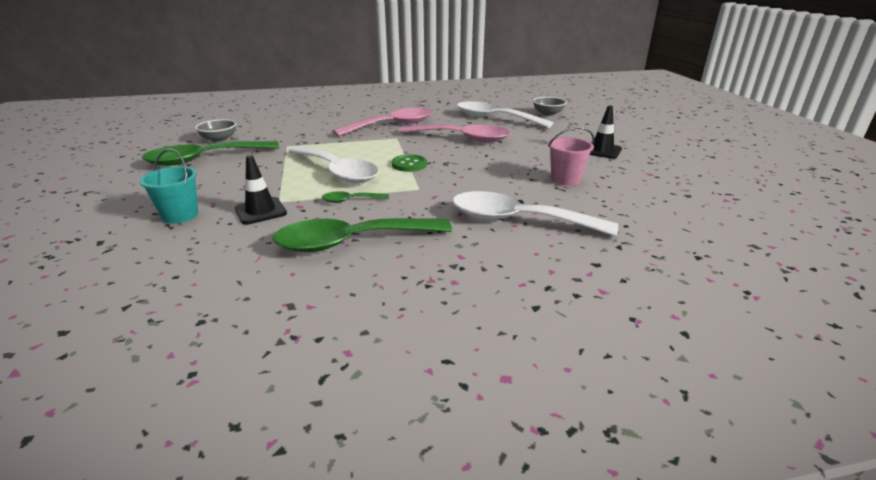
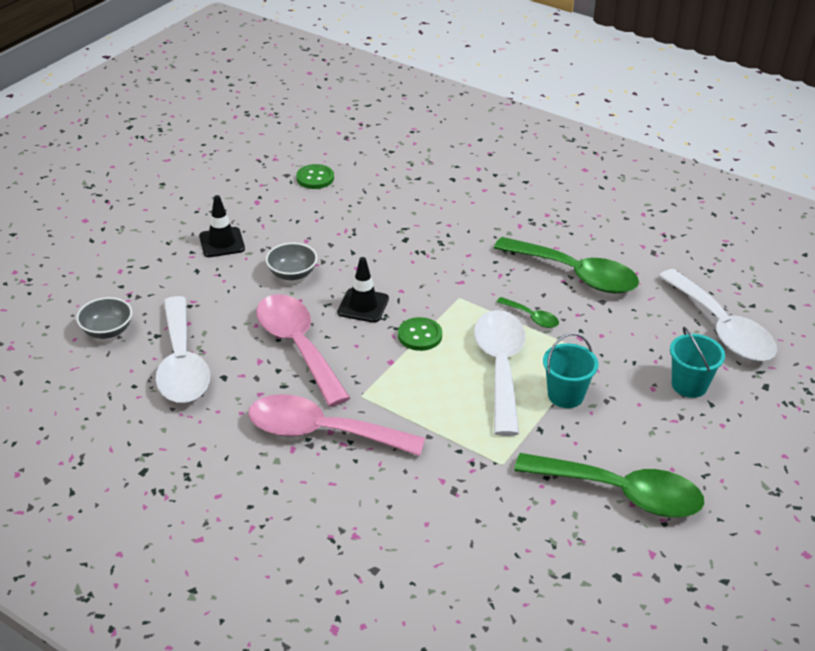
camera: 135 degrees left, 10 degrees up
(219, 139) = (574, 548): grey bowl -> grey bowl (292, 274)
(260, 211) = (617, 349): black traffic cone -> black traffic cone (363, 305)
(277, 177) = (565, 395): none -> turquoise bucket
(518, 220) = (440, 226): white spoon -> white spoon (721, 328)
(565, 179) = (330, 235): pink bucket -> none
(669, 203) = (315, 178): none -> green button

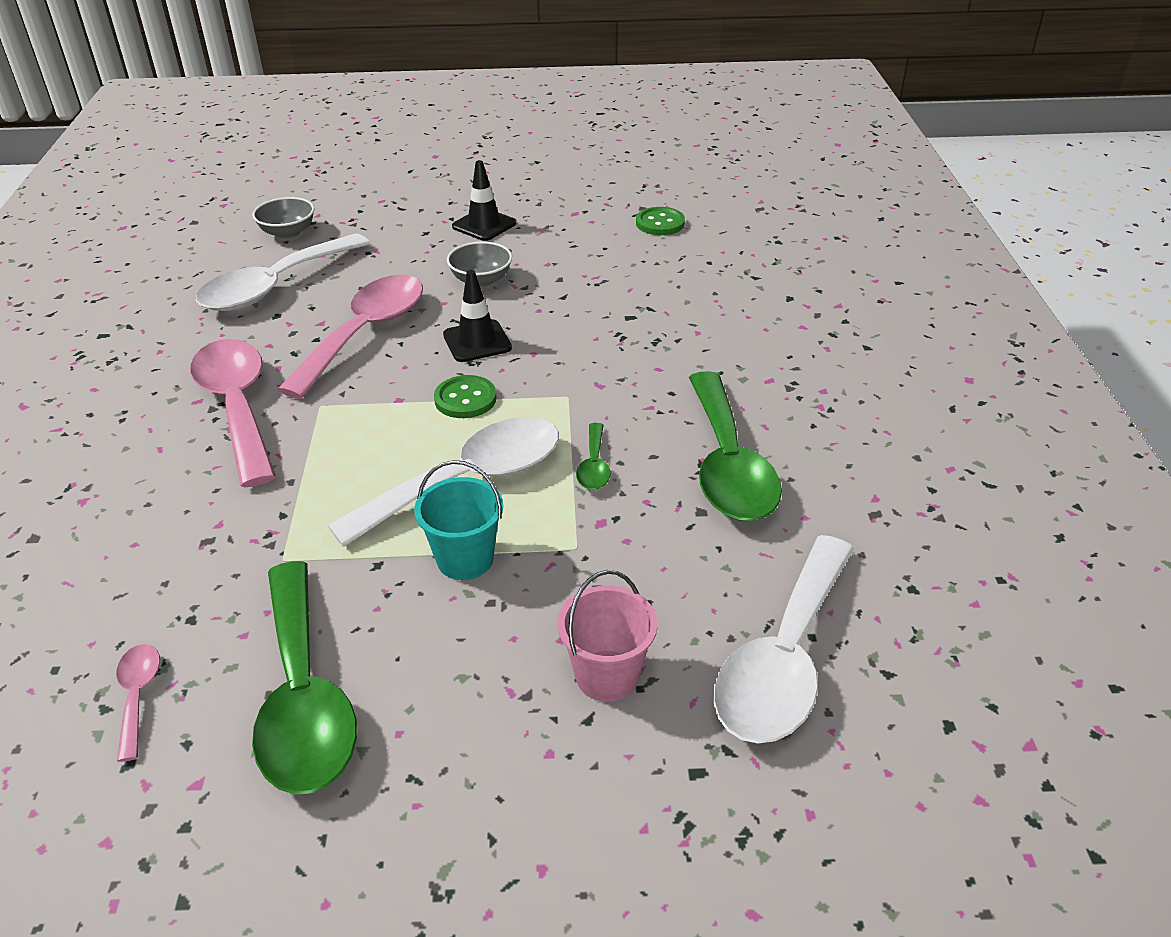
camera: 55 degrees right, 0 degrees up
(568, 558) = (138, 695): none -> pink spoon
(689, 385) = (607, 675): turquoise bucket -> pink bucket

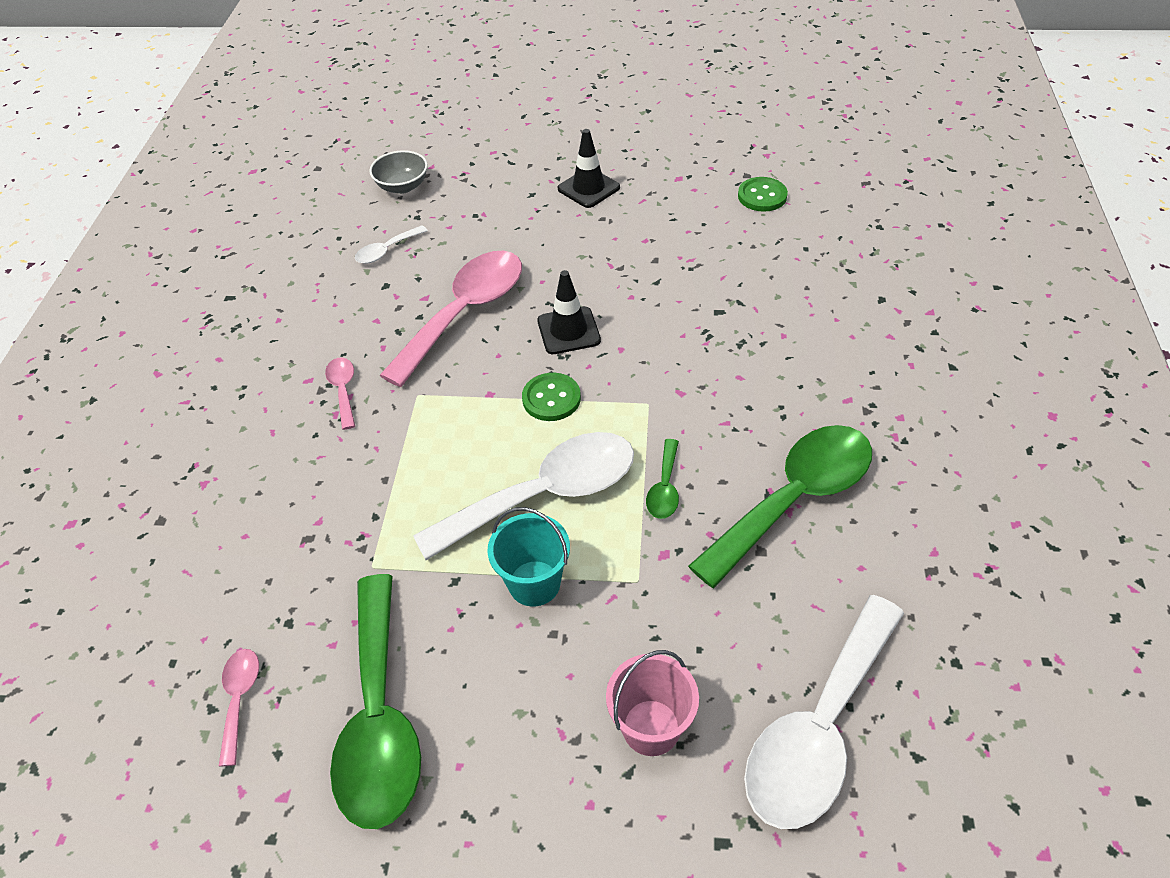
camera: 10 degrees right, 10 degrees up
(237, 407) = (343, 390): pink spoon -> pink spoon, size x0.44
(275, 286) = (386, 251): white spoon -> white spoon, size x0.44
(481, 280) = (579, 256): grey bowl -> none
(728, 465) = (794, 499): green spoon -> green spoon turned 135 degrees counterclockwise

